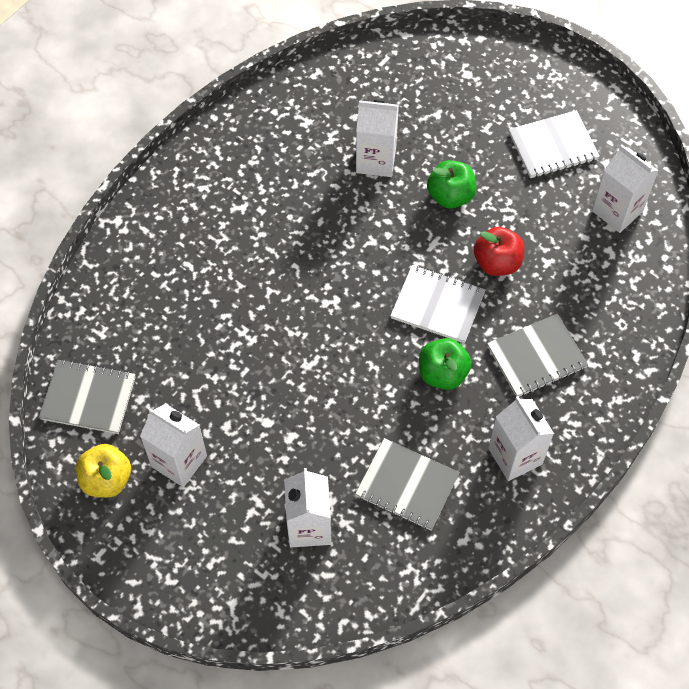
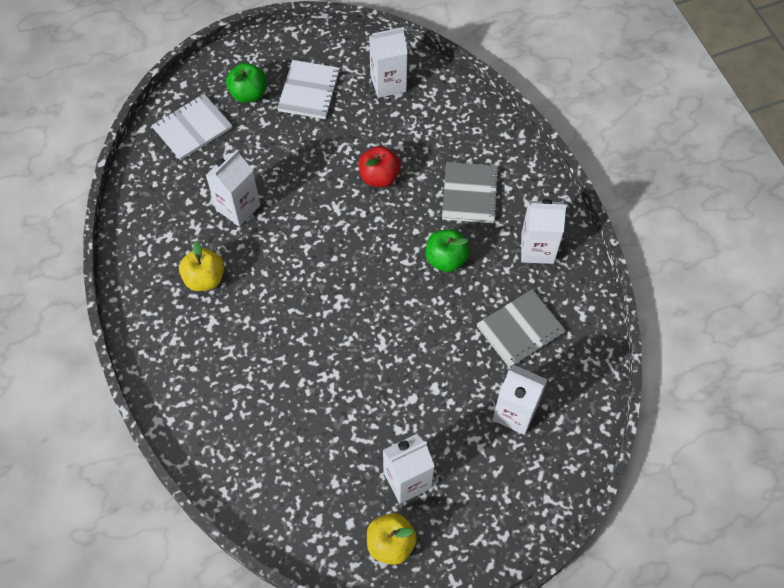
camera: 60 degrees left, 0 degrees up
(88, 398) = (309, 523): grey notebook -> none
(281, 176) = (205, 278): none -> yellow apple
(437, 305) = (389, 233): white notebook -> white notebook (192, 128)
(450, 196) = (304, 176): green apple -> green apple (248, 94)

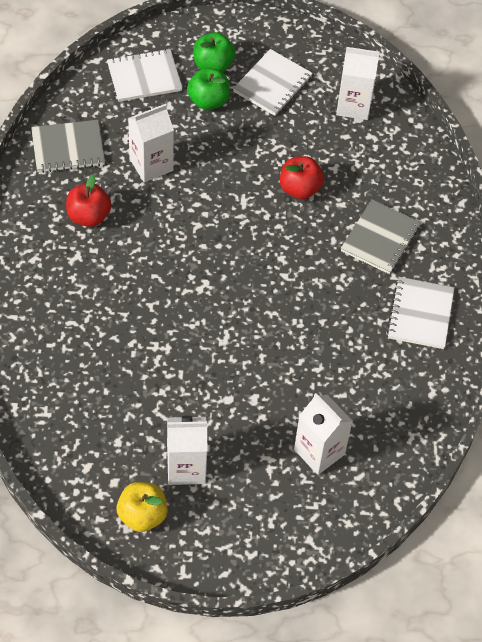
camera: 20 degrees right, 5 degrees down
(205, 278) = (89, 216): yellow apple -> red apple
(446, 259) = (325, 288): green apple -> green apple (208, 101)
(520, 329) = (364, 380): grey notebook -> grey notebook (68, 148)
(537, 249) = (420, 314): white carton -> white notebook

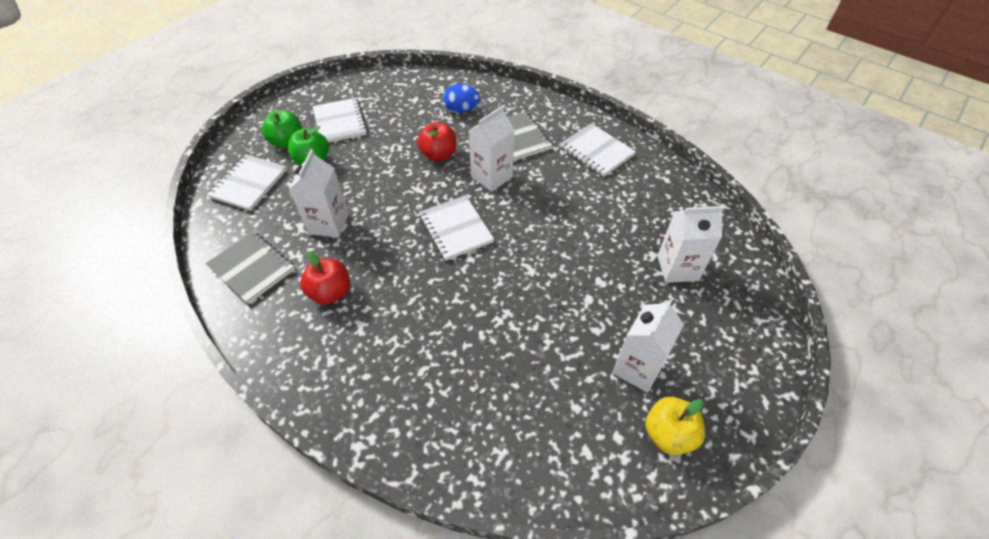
camera: 50 degrees left, 5 degrees down
(68, 148) = (252, 268): grey notebook -> grey notebook turned 75 degrees counterclockwise
(222, 259) = (455, 229): none -> white notebook
(353, 105) = (402, 95): white carton -> white carton (491, 177)
(378, 167) = (461, 110): none -> blue egg

